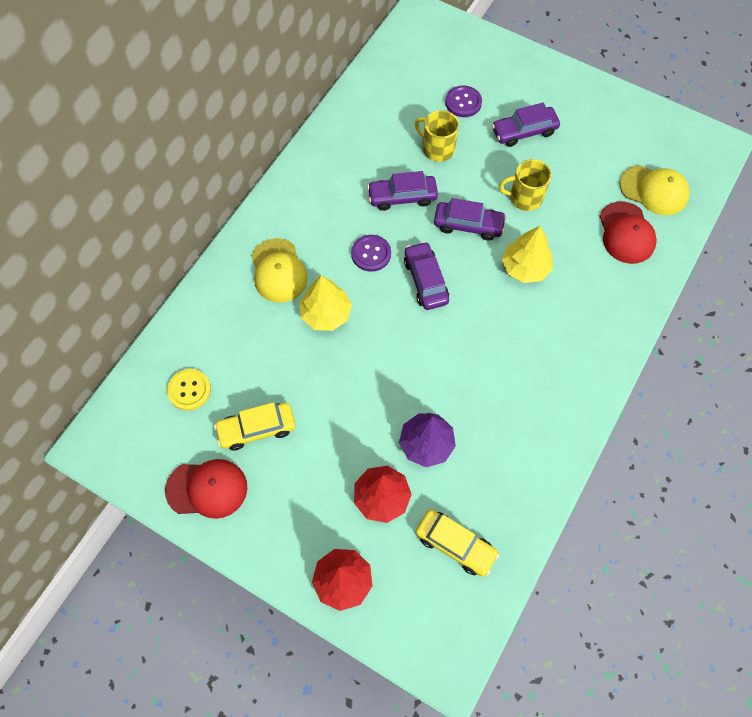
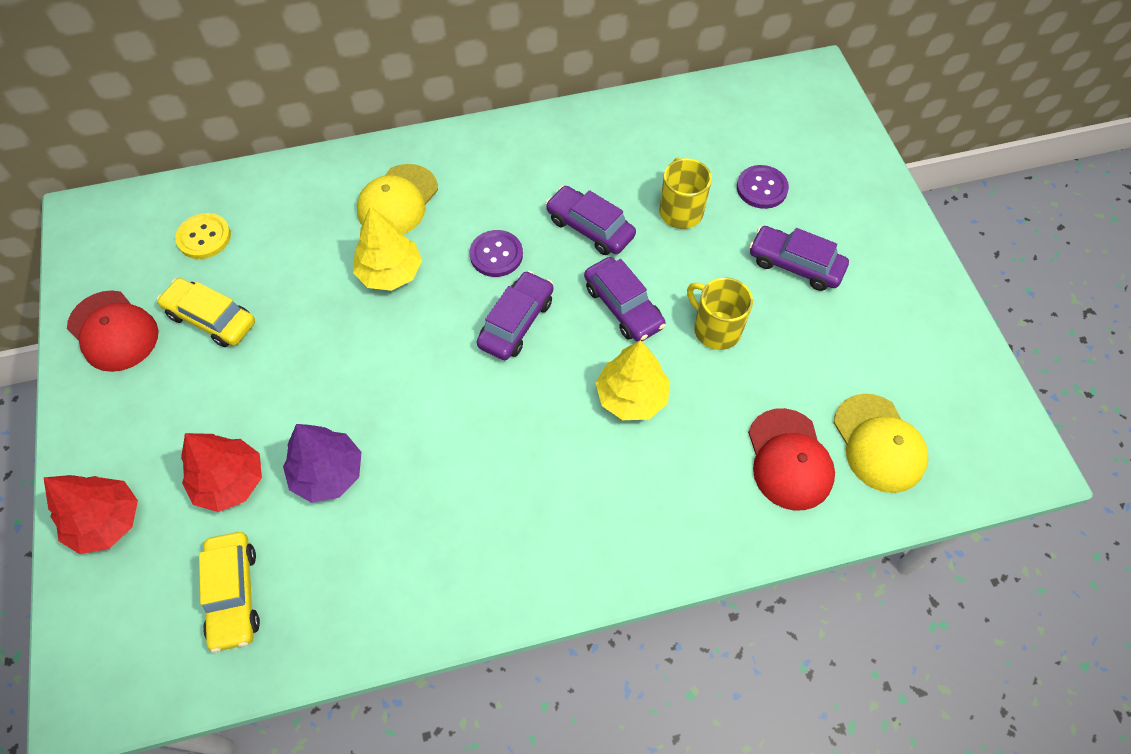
camera: 45 degrees right, 5 degrees down
(626, 233) = (789, 459): red cap -> red cap turned 45 degrees counterclockwise

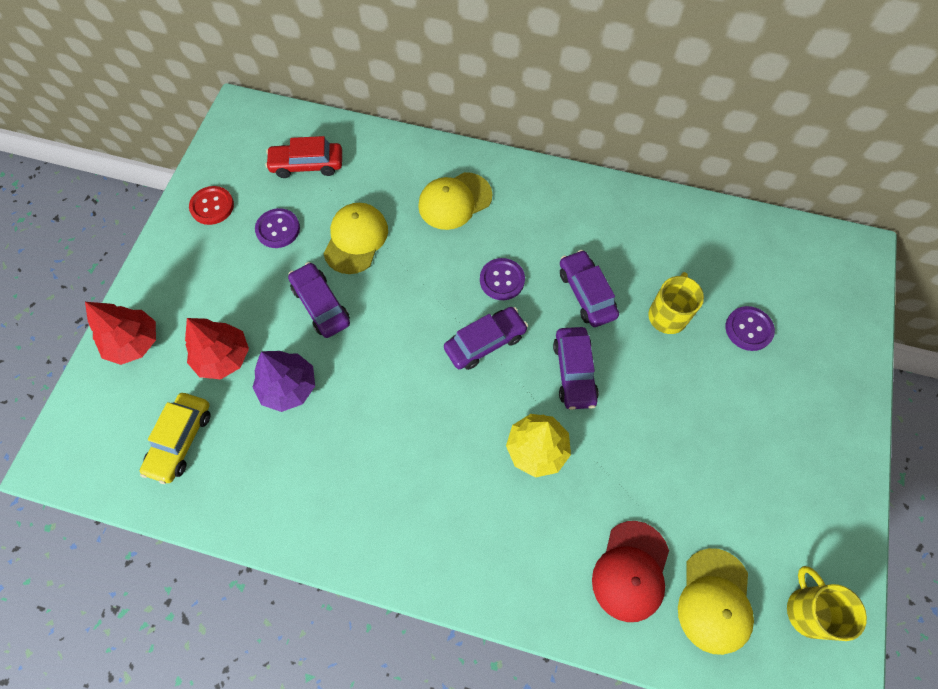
camera: 30 degrees right, 5 degrees up
(113, 331) = (212, 206): red cap -> red button
(204, 237) = (307, 165): yellow button -> red car
(211, 319) = (278, 229): yellow car -> purple button
(310, 288) = (356, 239): none -> yellow cap
(390, 272) = (417, 255): yellow tree -> none
(716, 329) = (637, 429): yellow mug -> yellow mug (808, 610)
(795, 265) = (737, 409): purple car -> purple car (321, 305)

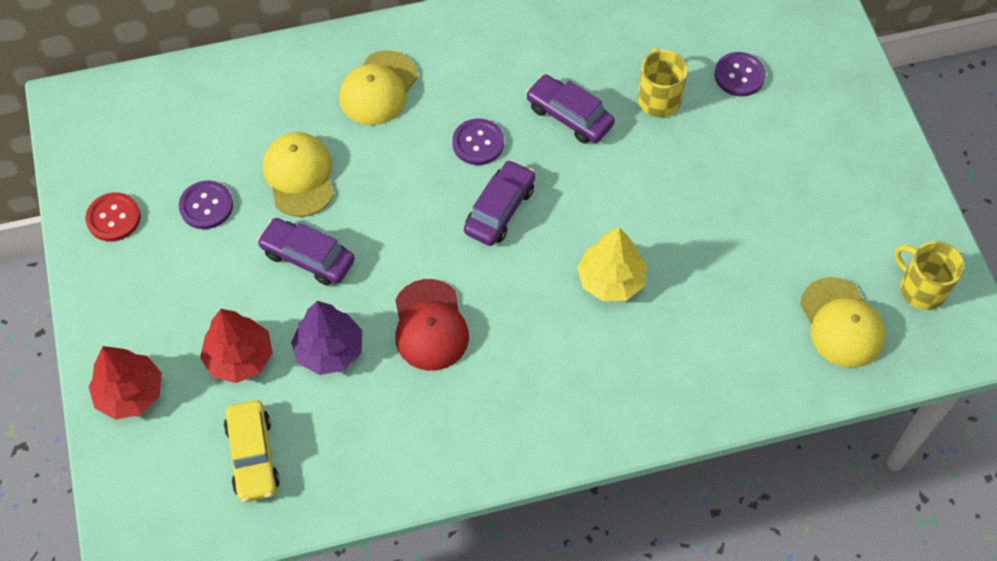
camera: 30 degrees left, 5 degrees down
(307, 165) = (191, 125): red car -> none
(574, 372) = (602, 194): purple car -> none
(631, 571) = (757, 338): red cap -> red cap (430, 325)

